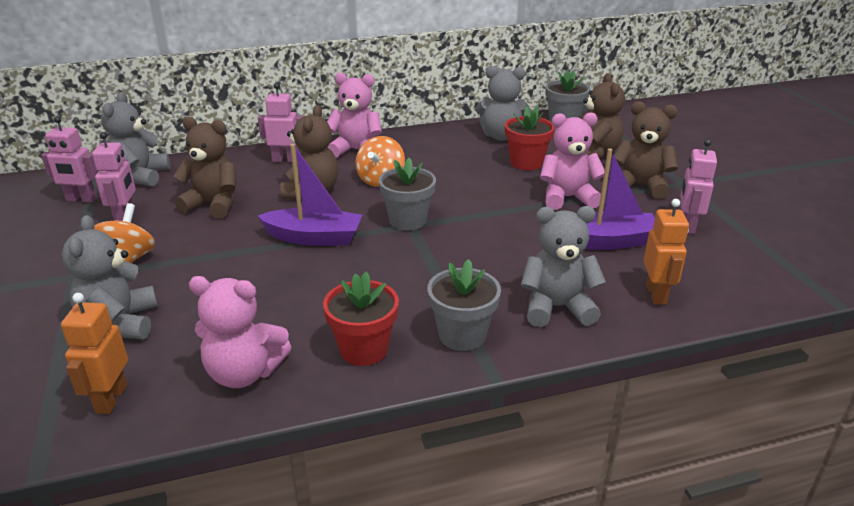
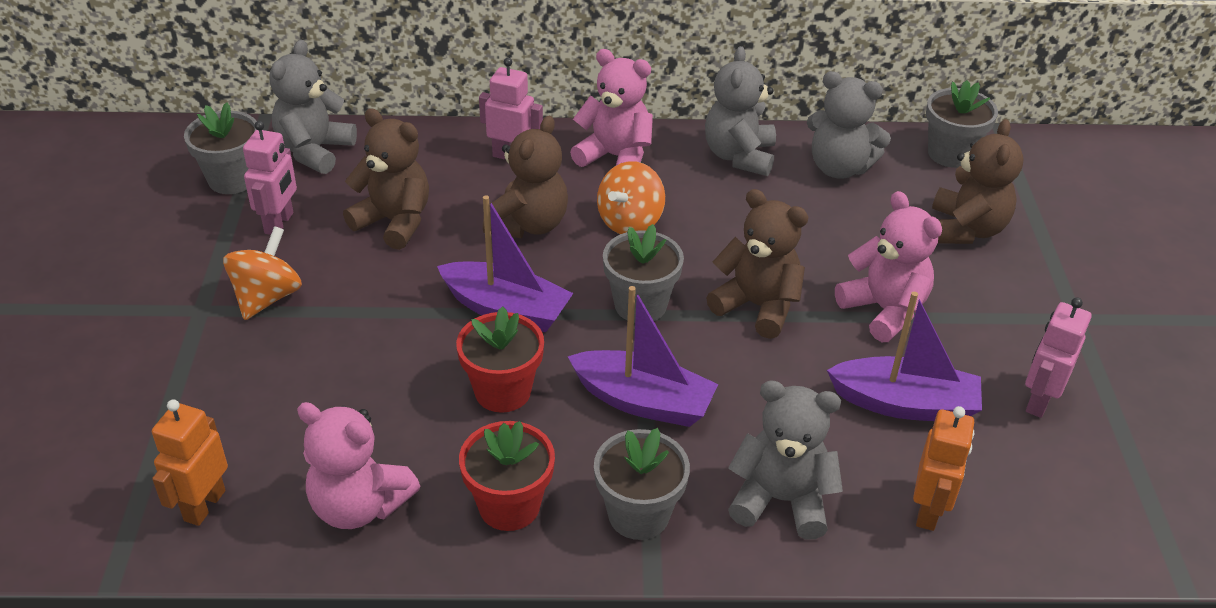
camera: 15 degrees right, 10 degrees up
(81, 199) = (232, 179): pink robot -> grey flower pot
(120, 323) = (237, 396): grey teddy bear -> grey teddy bear (739, 156)
(434, 271) = (643, 401): none -> purple boat
(526, 163) = (853, 229): red flower pot -> red flower pot (502, 391)
(567, 198) = (884, 310): pink teddy bear -> pink teddy bear turned 45 degrees clockwise
(640, 186) = (1005, 310): brown teddy bear -> brown teddy bear (757, 306)

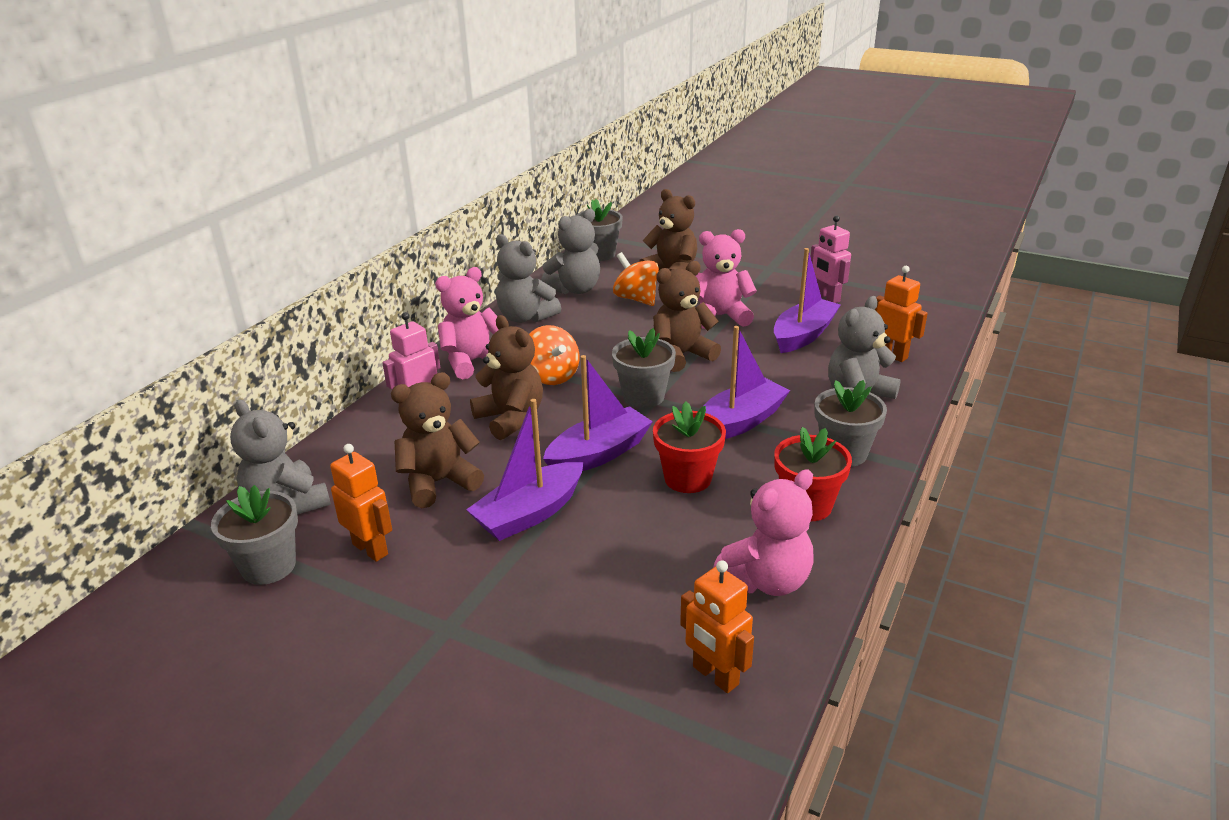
camera: 60 degrees left, 10 degrees down
(267, 297) = (469, 579): orange spinning top -> orange spinning top (636, 299)
(279, 223) = (370, 549): pink robot -> orange robot
(379, 298) = (529, 513): none -> purple boat

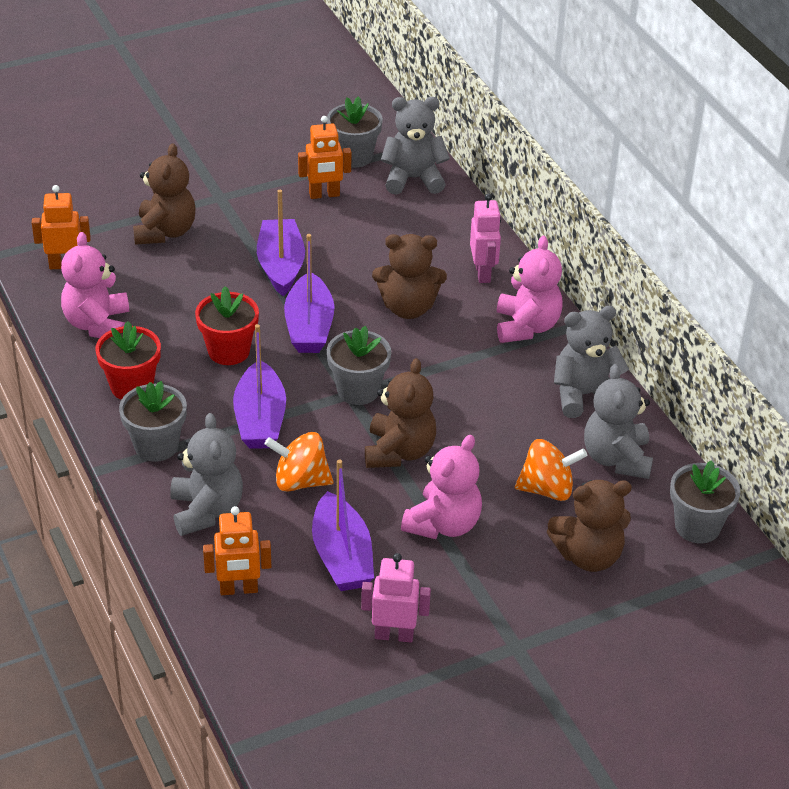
camera: 125 degrees right, 10 degrees up
(439, 482) = (363, 244): brown teddy bear -> brown teddy bear (165, 232)
(551, 376) = (450, 358): orange spinning top -> orange spinning top (300, 481)

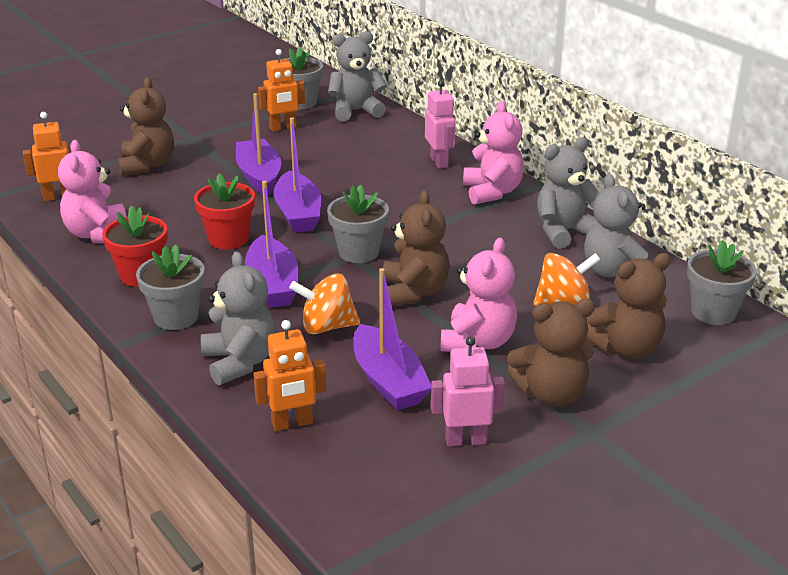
camera: 10 degrees left, 10 degrees down
(408, 308) = (383, 191): brown teddy bear -> brown teddy bear (551, 394)

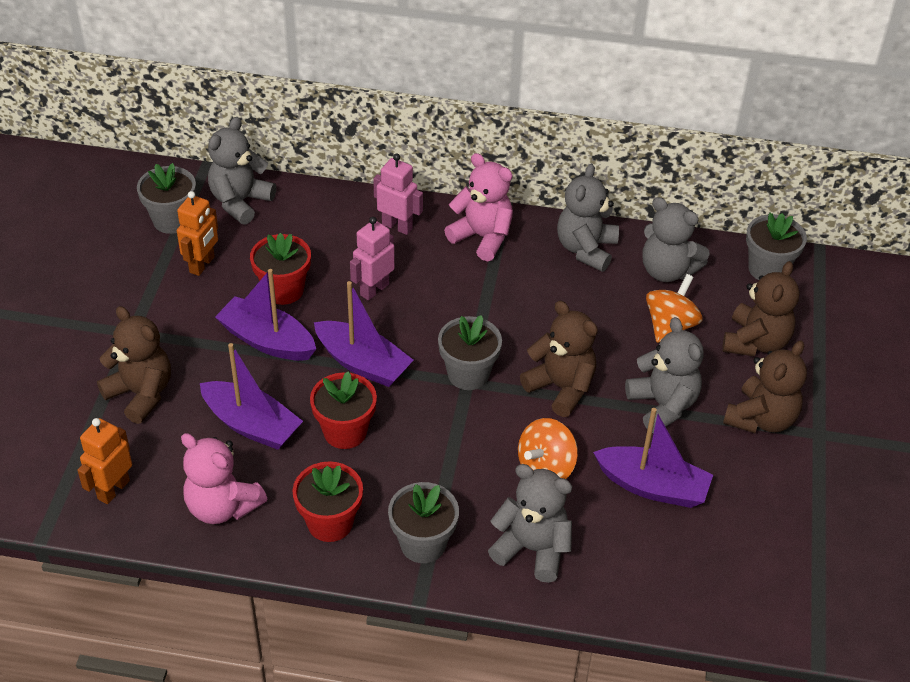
camera: 45 degrees left, 15 degrees up
(273, 284) = (449, 455): purple boat -> purple boat (251, 425)
(292, 424) = (642, 574): orange robot -> none
(310, 159) = (283, 290): none -> red flower pot
(465, 440) = (760, 499): pink robot -> pink robot (374, 289)
(478, 342) = (662, 405): pink teddy bear -> grey teddy bear

